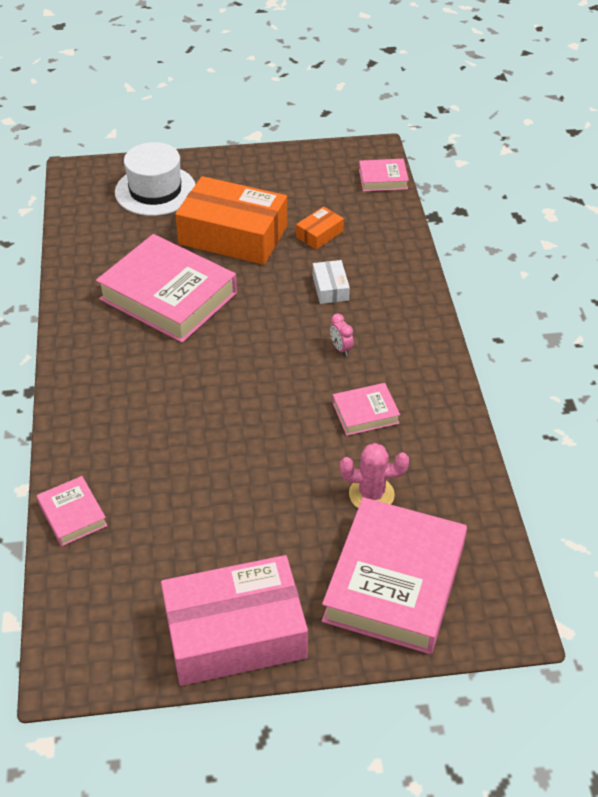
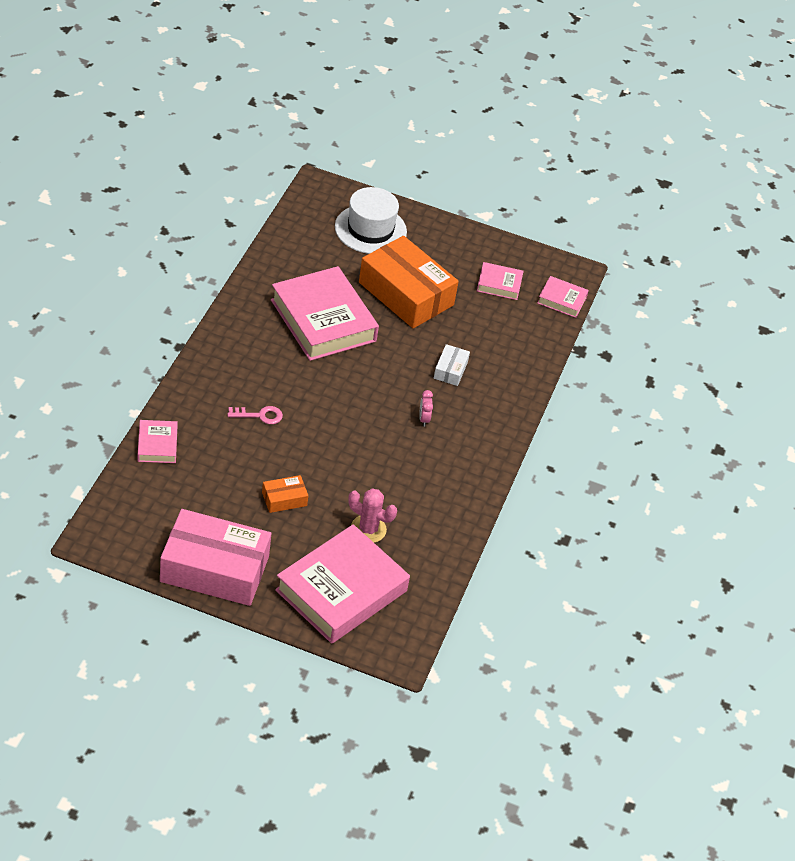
camera: 20 degrees right, 0 degrees up
(168, 425) = (259, 415): none -> pink key
(319, 234) = (474, 323): orange box -> orange box (284, 499)
(365, 413) = (406, 473): pink book -> pink book (499, 284)

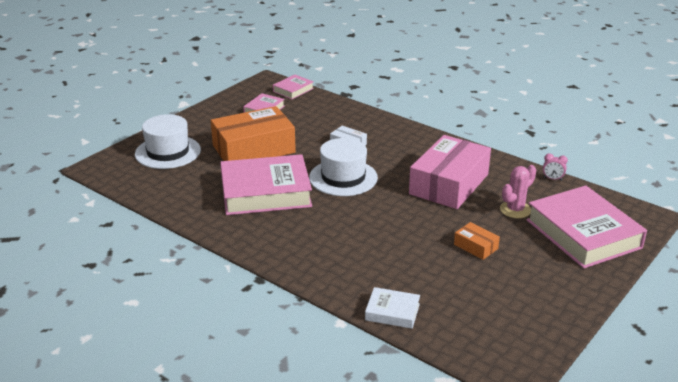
camera: 65 degrees left, 15 degrees down
(157, 445) = (392, 312): pink book -> white book
(214, 569) = (558, 300): pink box -> pink box (449, 184)
(259, 415) = (370, 244): pink key -> none
(284, 499) = (475, 246): orange box -> orange box turned 45 degrees counterclockwise
(376, 376) = (343, 177): none -> white hat
(424, 419) = (398, 165): pink clock -> pink clock (552, 179)

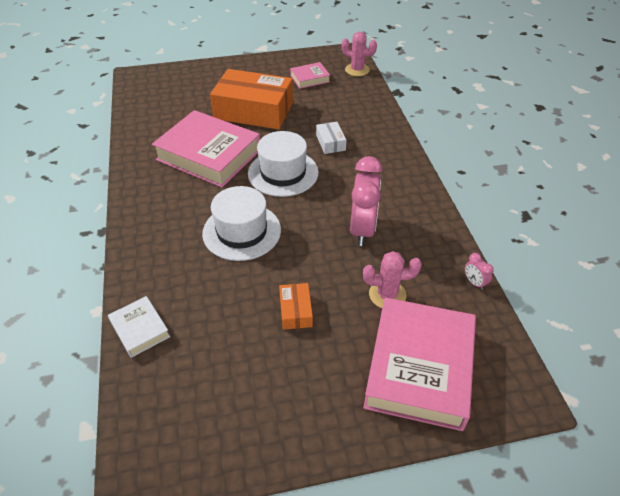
camera: 40 degrees right, 15 degrees up
(168, 152) = (194, 85): white hat -> white hat (242, 231)
(293, 90) = (357, 70): pink book -> pink cactus
(449, 184) = (362, 229): pink box -> pink clock

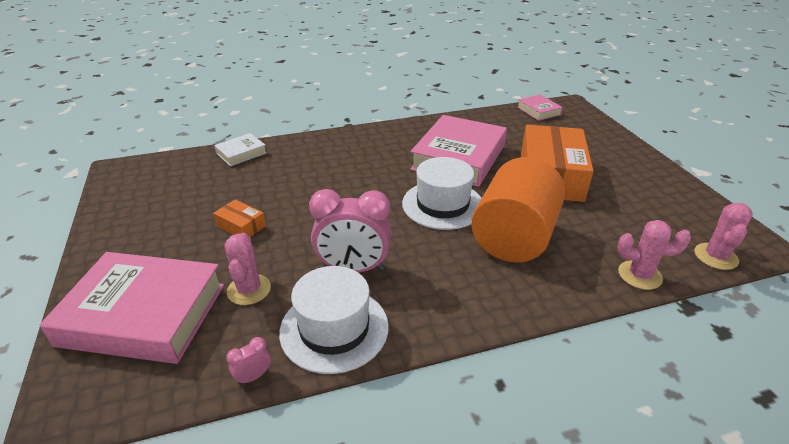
camera: 85 degrees right, 10 degrees down
(242, 231) = (348, 187): white hat -> white hat (334, 328)
(295, 311) = (241, 226): orange box -> orange box turned 45 degrees clockwise
(310, 78) = (653, 212): pink book -> pink book (538, 111)
(330, 143) = (513, 237): white box -> orange cylinder
(373, 100) = (639, 275): none -> pink cactus

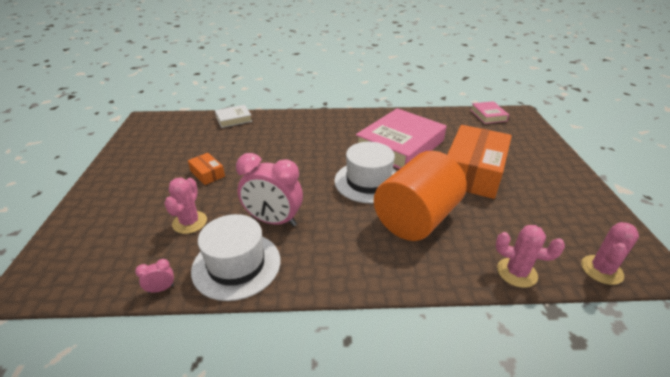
camera: 15 degrees right, 0 degrees up
(143, 314) = (111, 226): pink book -> none

